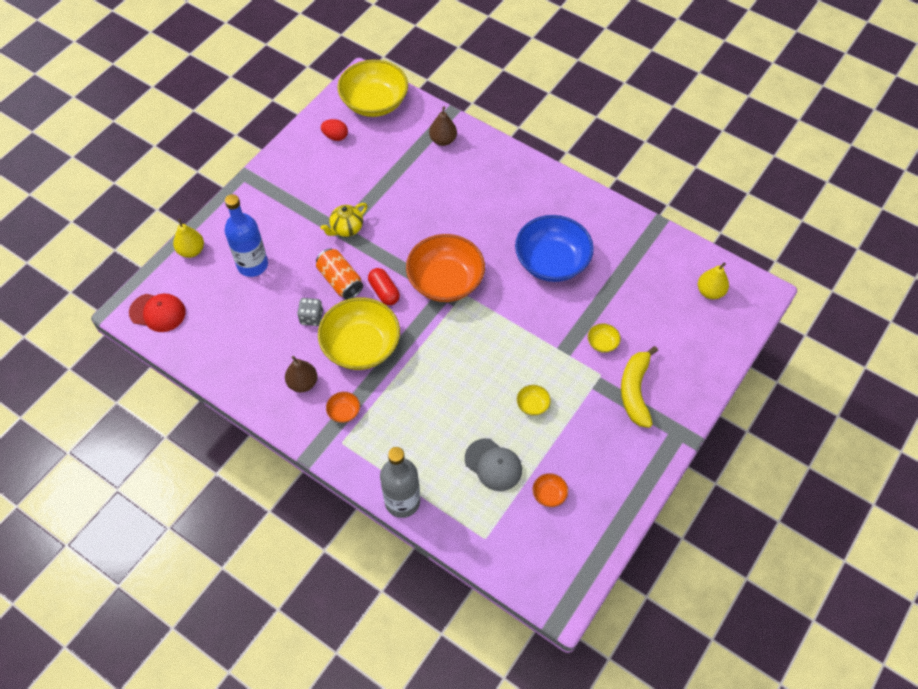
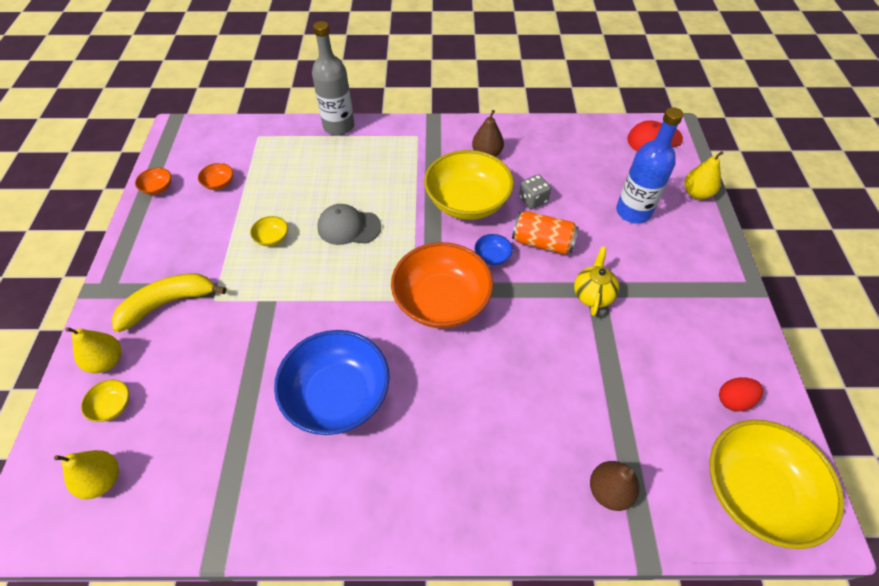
camera: 145 degrees right, 5 degrees down
(344, 412) = (435, 153): orange bowl -> orange bowl (158, 188)
(384, 292) = (492, 256): red capsule -> blue bowl
(493, 465) = (281, 179): grey cap -> grey cap (348, 227)
(602, 343) = (226, 333): yellow bowl -> yellow bowl (112, 406)
(635, 391) = (168, 303): yellow banana -> yellow banana turned 90 degrees counterclockwise
(691, 368) = (107, 361): none -> yellow pear

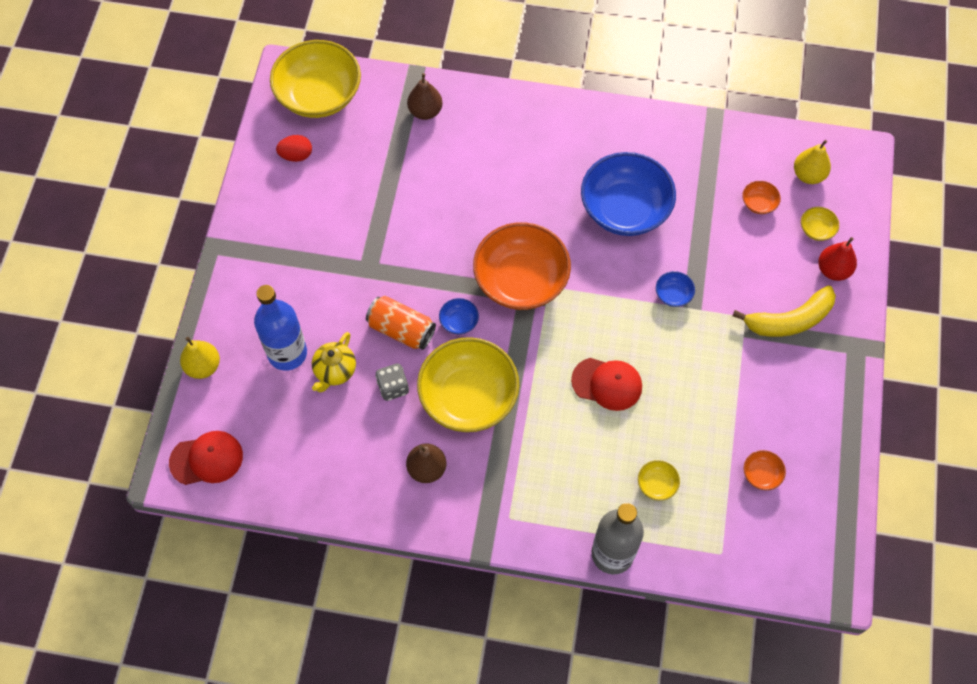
camera: 170 degrees left, 10 degrees up
(107, 361) = (833, 270): yellow pear -> red pear
(158, 188) = (835, 479): orange bowl -> orange bowl (758, 203)
(272, 238) = (691, 382): yellow bowl -> yellow bowl (657, 484)
(285, 310) = (673, 294): none -> blue bowl
(348, 227) = (607, 384): grey cap -> red cap
(592, 295) = (373, 264): yellow teapot -> yellow teapot (335, 371)

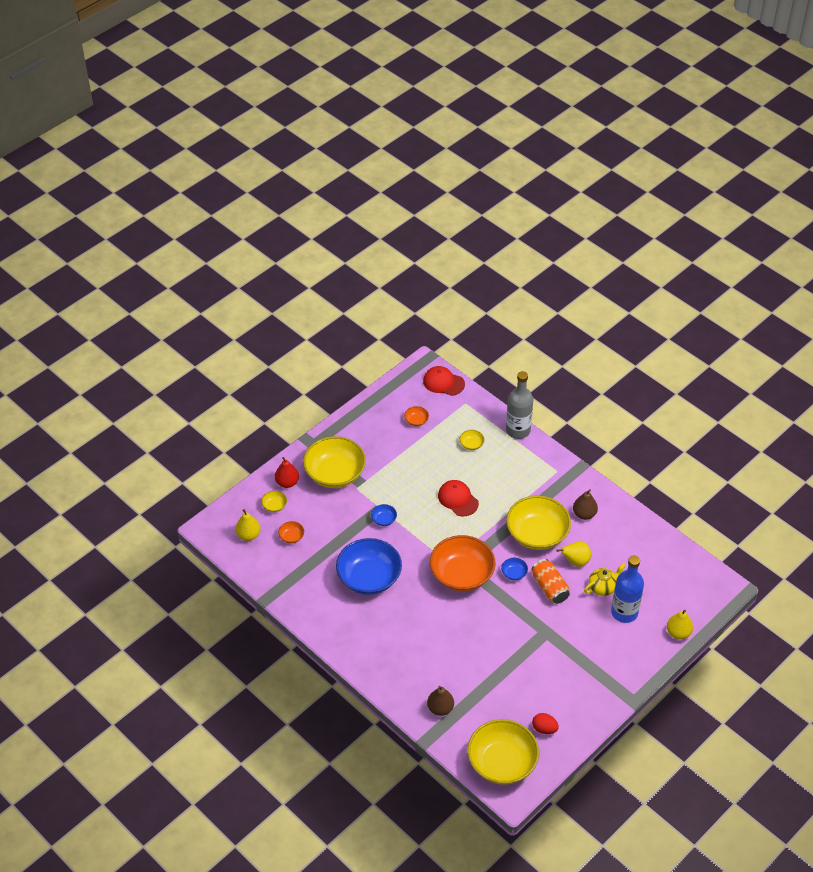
camera: 145 degrees left, 15 degrees down
(207, 459) = (702, 583): red cap -> red cap (443, 382)
(393, 387) = (575, 561): grey dice -> yellow pear
(789, 320) = (335, 474): yellow banana -> yellow bowl

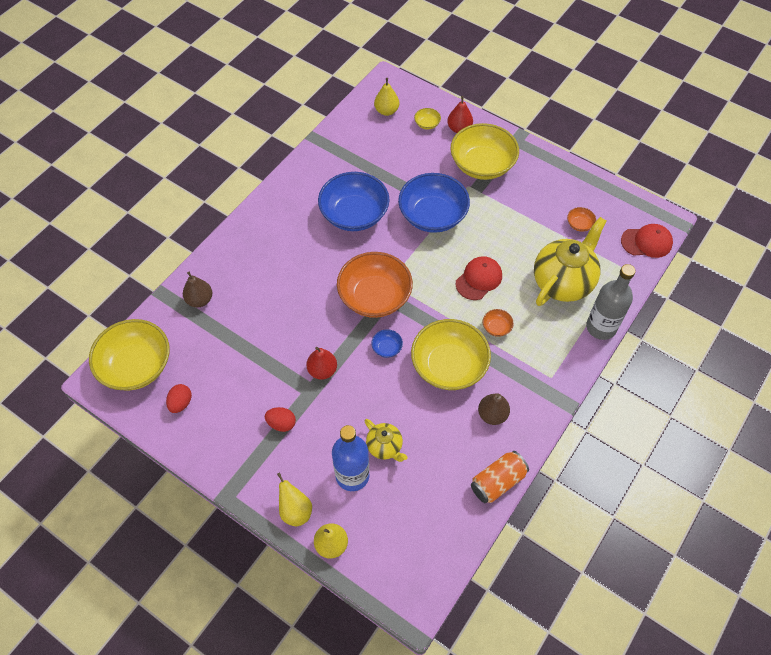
camera: 80 degrees right, 10 degrees up
(291, 537) = (392, 143): orange bowl -> orange bowl (496, 327)
(384, 520) = (432, 215): blue bowl -> blue bowl, size x2.46
(443, 382) = (646, 242): red cap -> red cap turned 75 degrees clockwise
(471, 444) = (563, 282): yellow bowl -> yellow teapot
(528, 621) = (322, 370): none -> red pear
(550, 588) = (374, 388): orange can -> orange can (497, 482)
(573, 656) = (281, 423): none -> red egg
(575, 561) = (418, 412): yellow pear -> yellow pear (295, 510)

